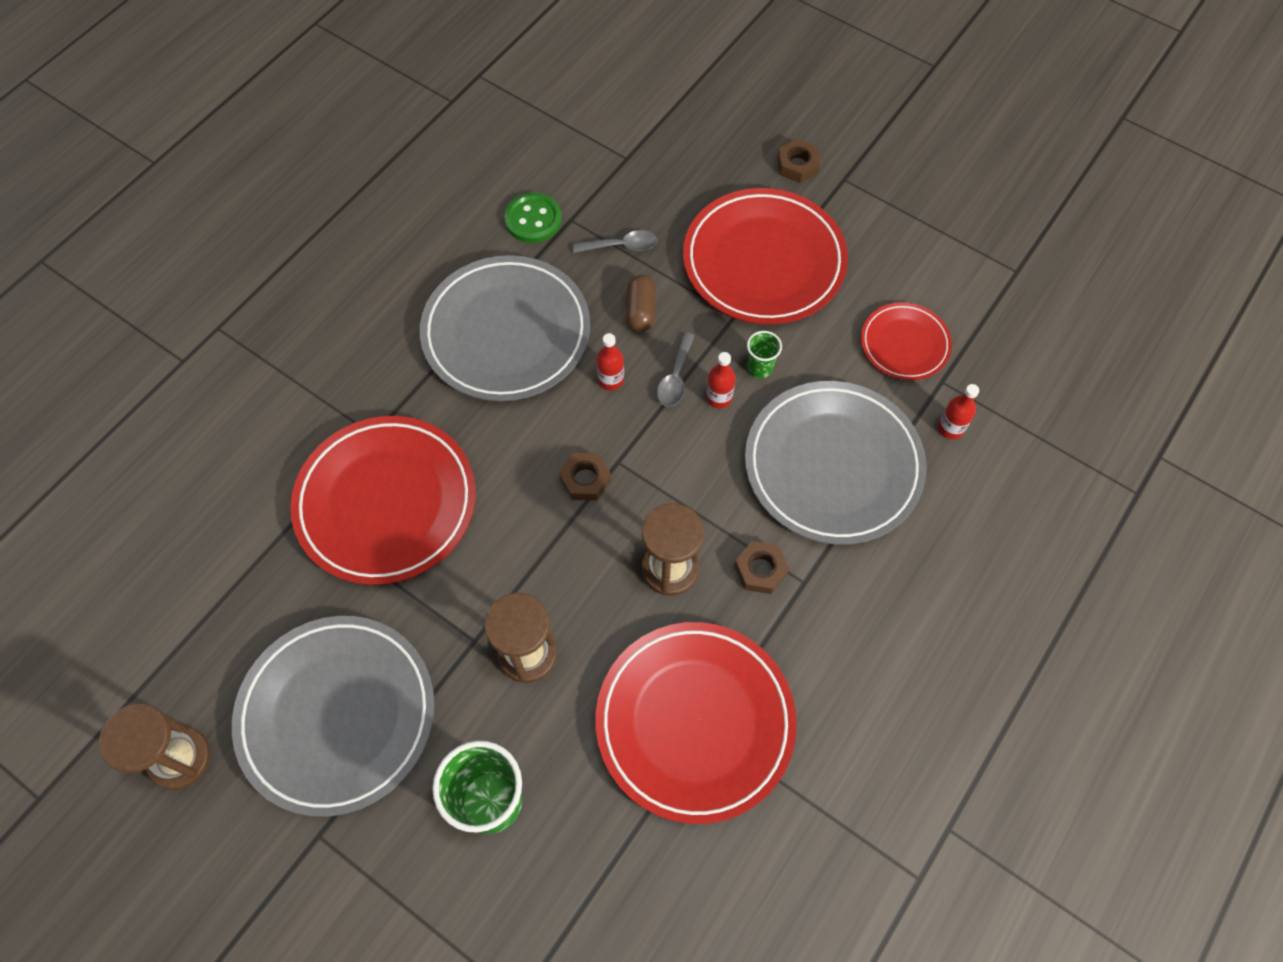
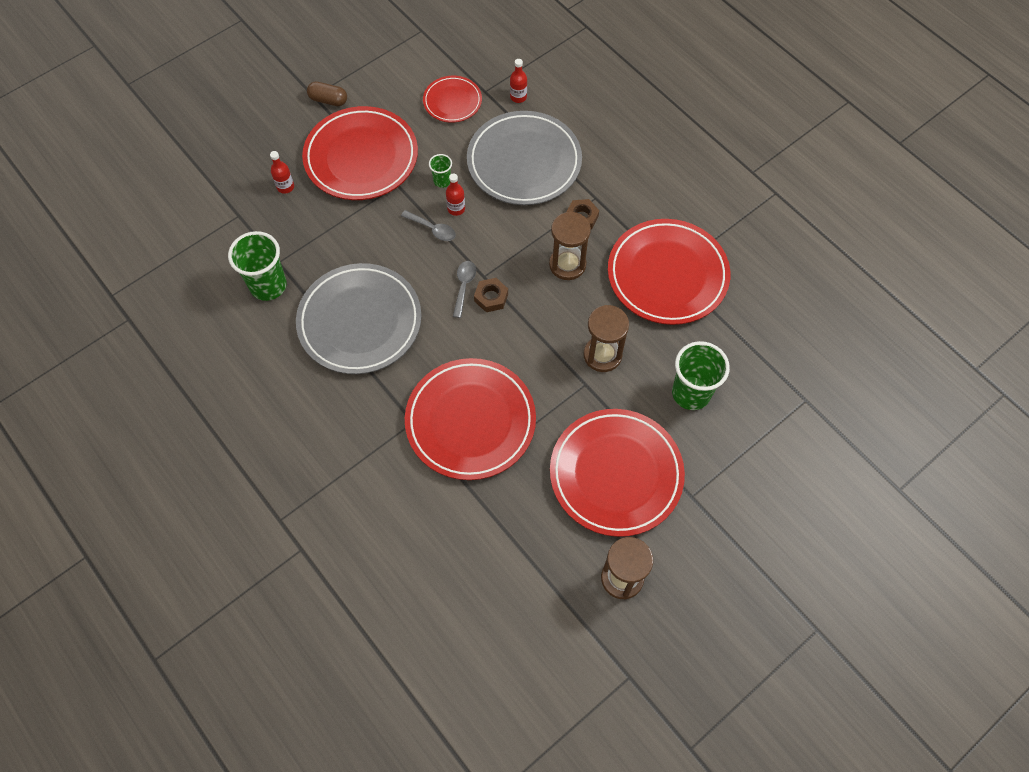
camera: 75 degrees left, 0 degrees up
(337, 715) = (616, 474): grey plate -> red plate
(533, 219) = (268, 285): green button -> green cup
(611, 380) = (421, 266): red bottle -> red bottle (285, 187)
(621, 246) = (314, 236): grey spoon -> grey spoon (464, 286)
(641, 311) = (373, 237): brown capsule -> brown capsule (328, 100)
(797, 165) = (290, 118): brown nut -> none

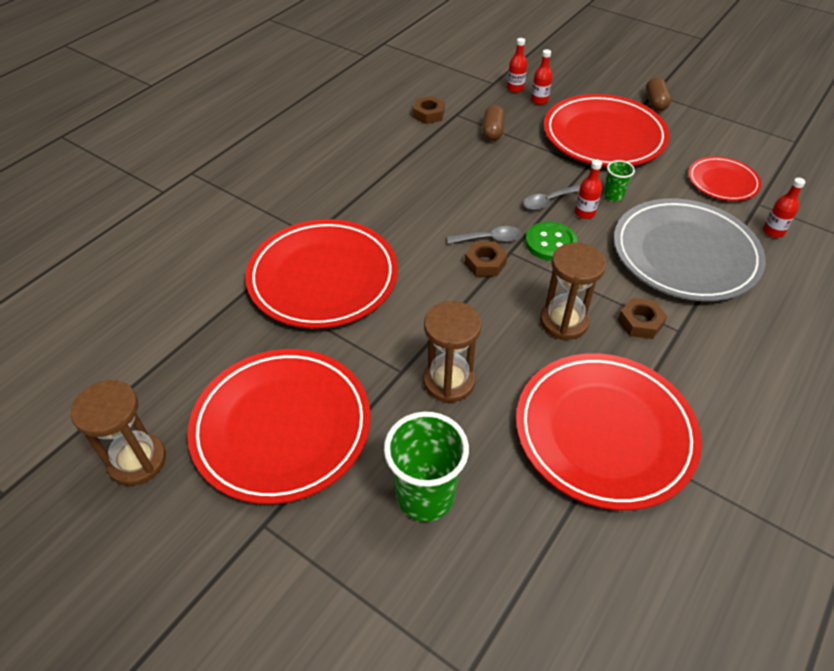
camera: 75 degrees right, 15 degrees down
(256, 200) = (515, 88): none -> red bottle
(268, 285) = (428, 114): green cup -> brown nut
(319, 240) = (492, 132): none -> brown capsule
(360, 322) = (414, 175): grey plate -> none
(432, 229) = (548, 201): grey spoon -> grey spoon turned 45 degrees clockwise
(483, 245) = (550, 243): none -> green button

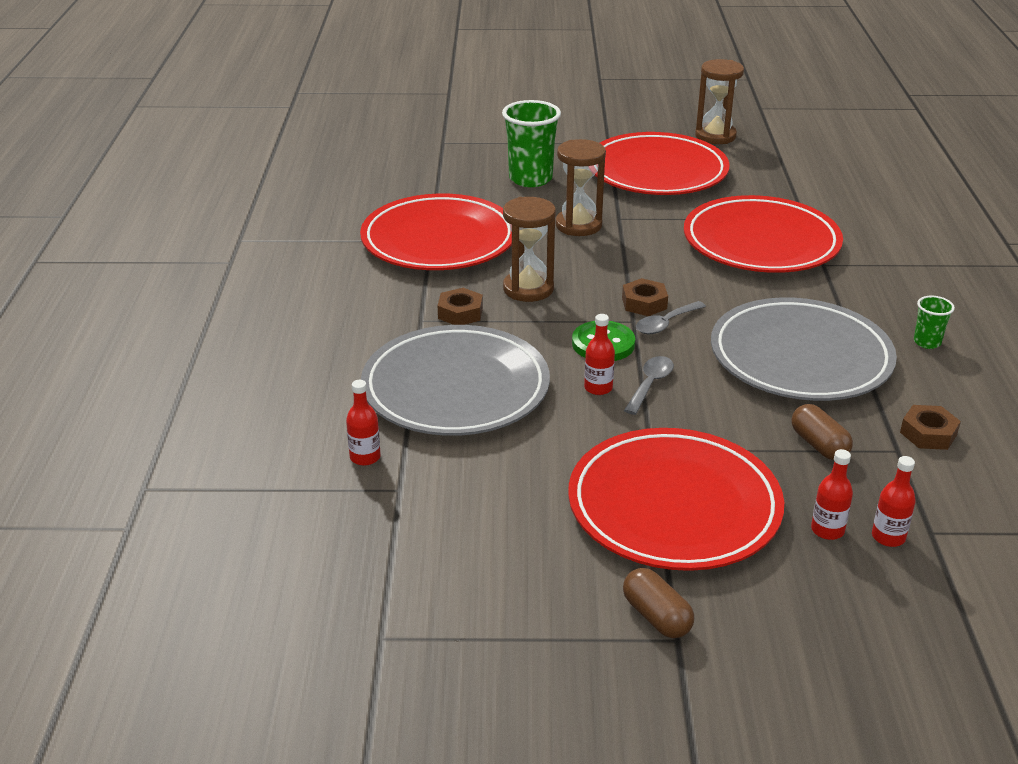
camera: 145 degrees right, 15 degrees down
(433, 178) = (800, 357): none -> grey plate
(613, 195) = (585, 422): green cup -> green cup (927, 342)
(722, 182) = (461, 503): red plate -> none

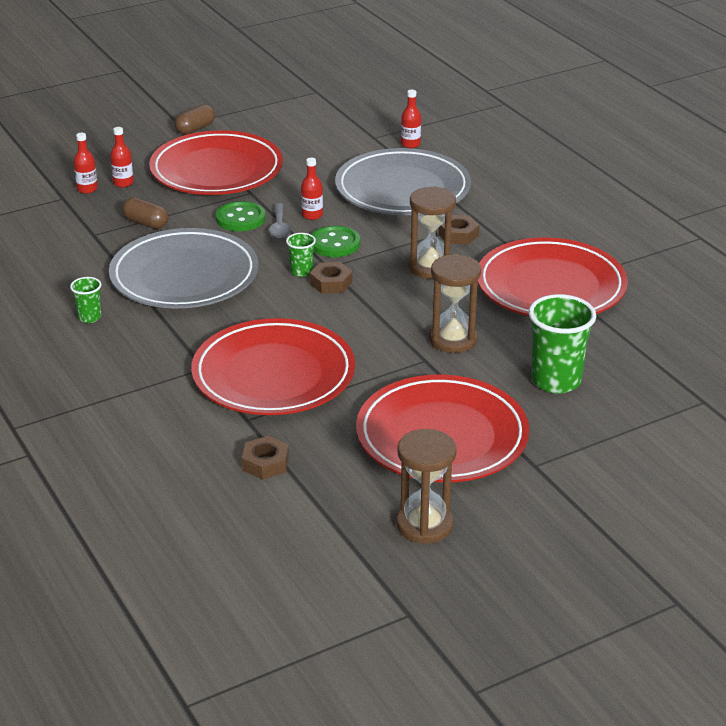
camera: 150 degrees right, 0 degrees up
(656, 616) = (195, 129): brown capsule -> brown capsule turned 75 degrees counterclockwise
(665, 324) = (301, 271): grey spoon -> green cup
(690, 412) = (240, 218): none -> green button
(928, 433) = (75, 250): brown nut -> brown nut (265, 463)

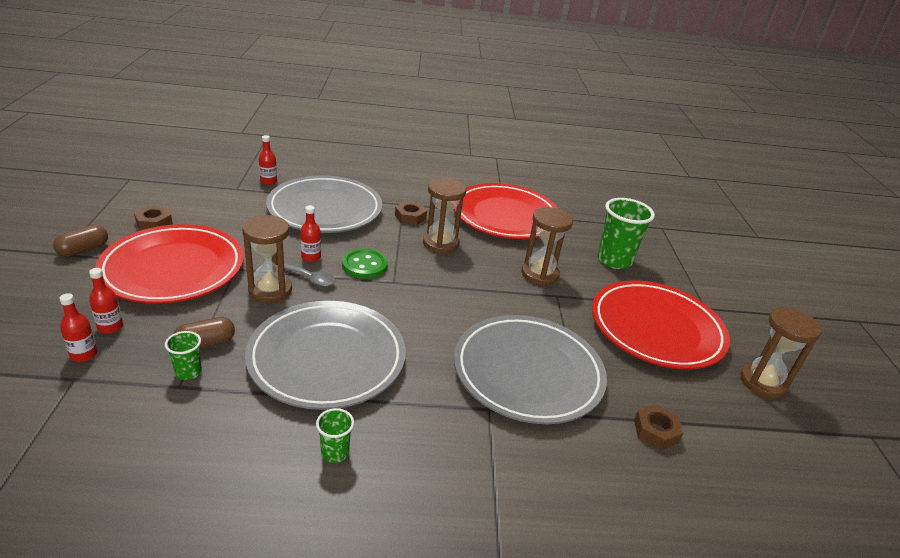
camera: 65 degrees left, 0 degrees up
(195, 129) = (83, 250): brown capsule -> brown capsule turned 60 degrees clockwise
(240, 218) = (270, 290): green button -> brown hourglass
(273, 374) = (528, 372): red plate -> grey plate
(301, 271) = (388, 296): green cup -> green cup (188, 372)
(331, 283) = (419, 290): brown nut -> brown nut (154, 223)

